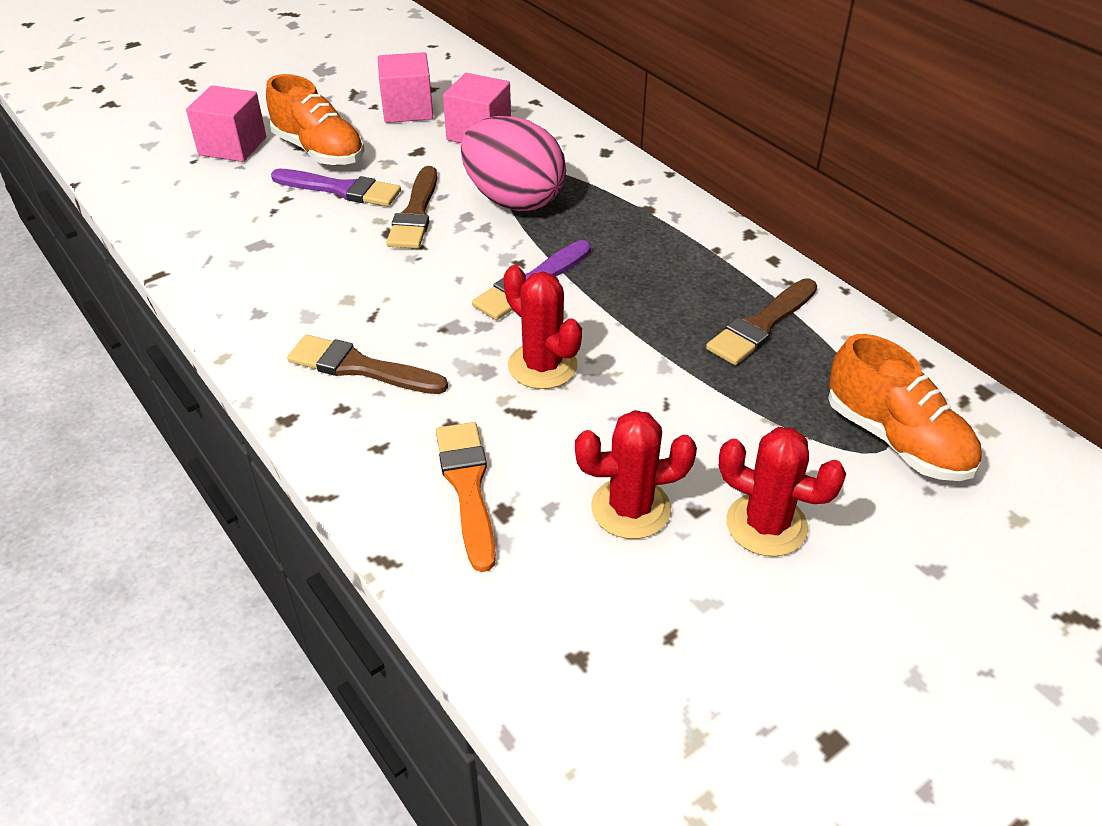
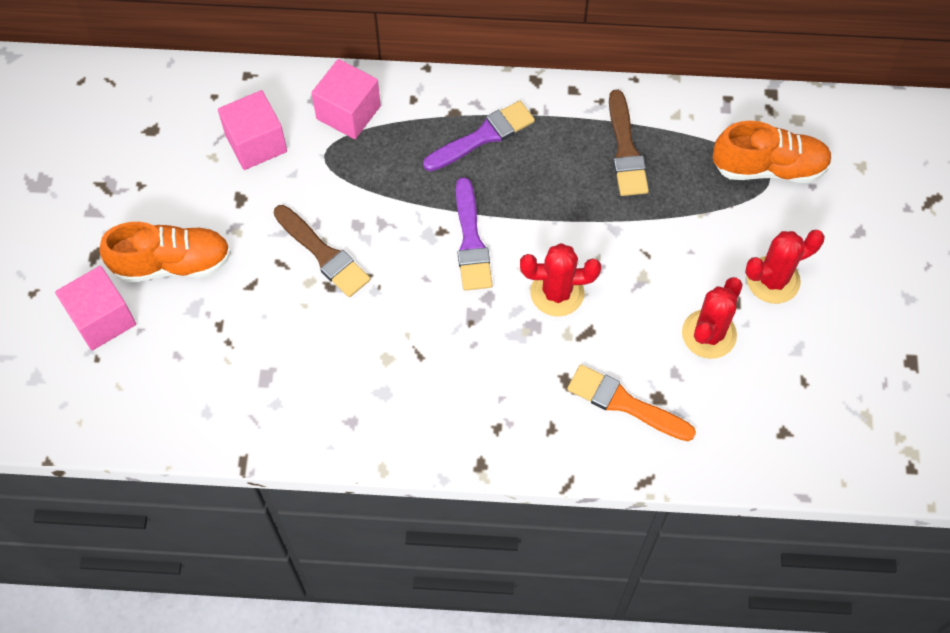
camera: 50 degrees left, 20 degrees up
(341, 189) = (244, 281): purple brush -> purple brush (483, 136)
(360, 367) = (467, 394): brown brush -> none
(407, 109) = (171, 166): pink cube -> pink cube (348, 112)
(513, 200) = (366, 183): pink egg -> none

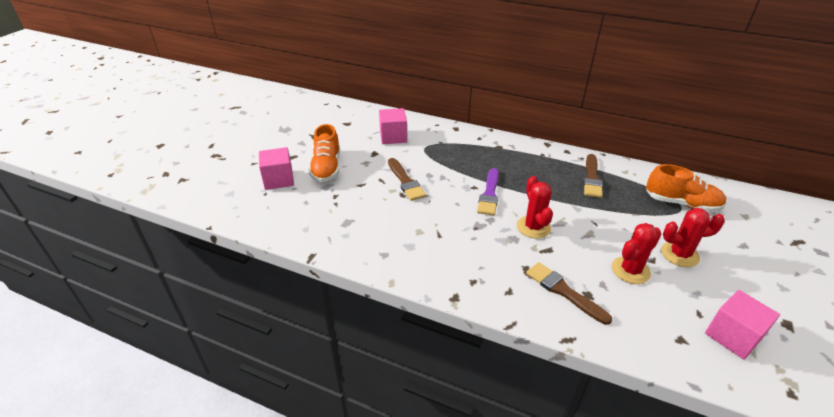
camera: 20 degrees right, 25 degrees down
(172, 264) = (326, 168): orange shoe -> orange shoe turned 75 degrees clockwise
(348, 112) = (444, 136): pink cube -> pink cube (733, 336)
(483, 136) = (511, 157): purple brush -> none
(557, 292) = (533, 227): red cactus -> red cactus turned 60 degrees clockwise
(625, 403) = (563, 291): orange brush -> brown brush

